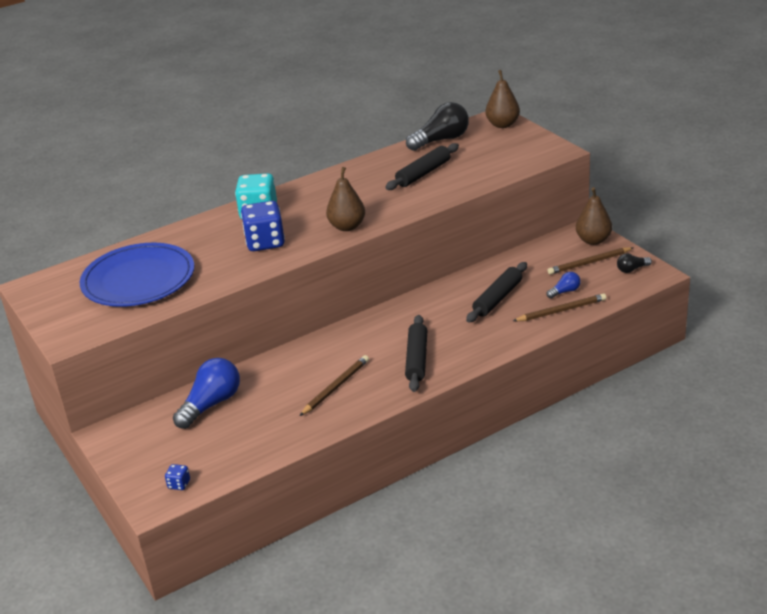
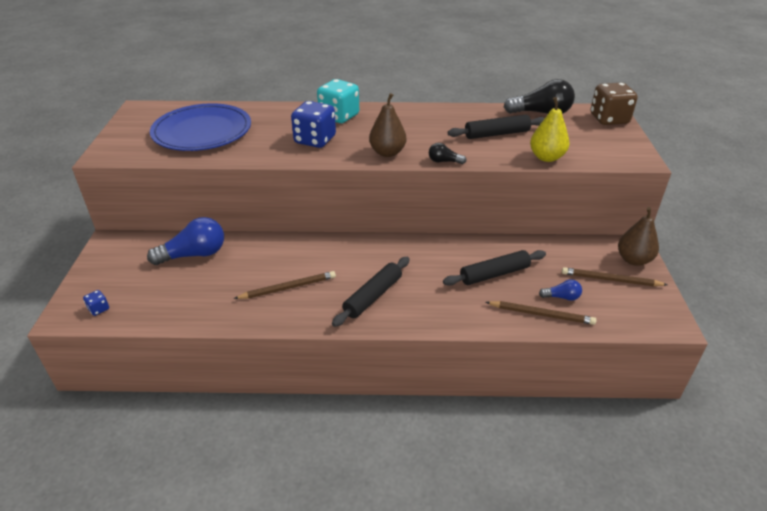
camera: 30 degrees right, 5 degrees up
(485, 177) = (546, 157): none -> yellow pear
(502, 124) = (609, 119): brown pear -> brown dice
(632, 269) = (648, 306): black light bulb -> black light bulb (444, 161)

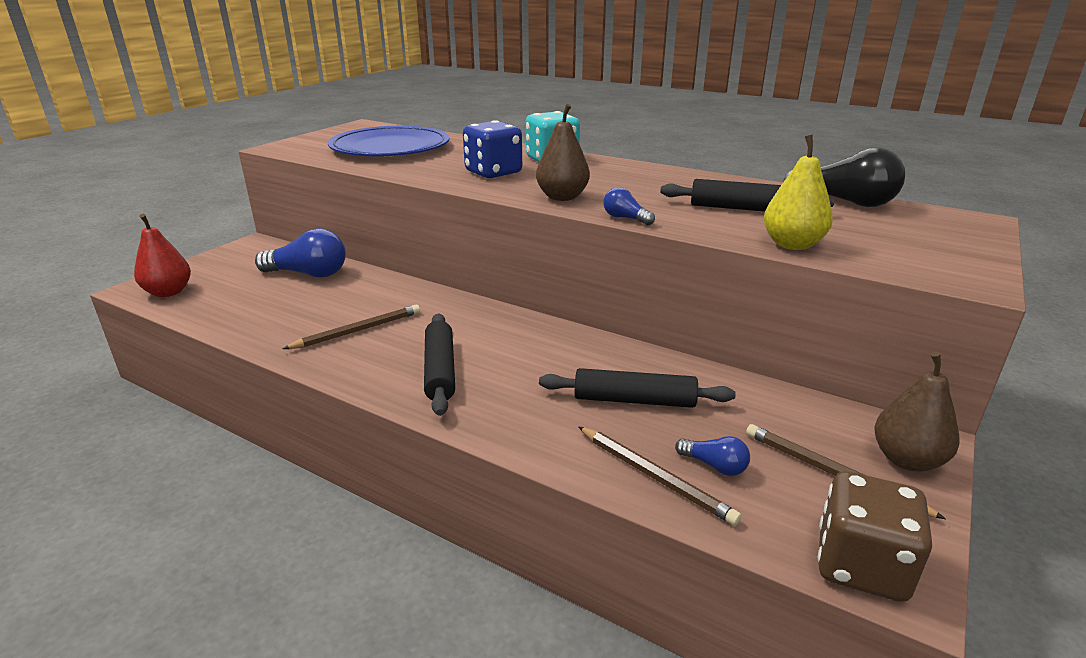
camera: 30 degrees right, 10 degrees down
(99, 309) = (168, 292): blue dice -> red pear
(288, 287) = (358, 330): brown pencil -> brown pencil turned 45 degrees counterclockwise
(373, 296) = (440, 370): black rolling pin -> black rolling pin turned 75 degrees counterclockwise
(444, 161) = (625, 218): black light bulb -> blue light bulb
(609, 119) = (963, 227): brown dice -> brown dice (861, 565)

